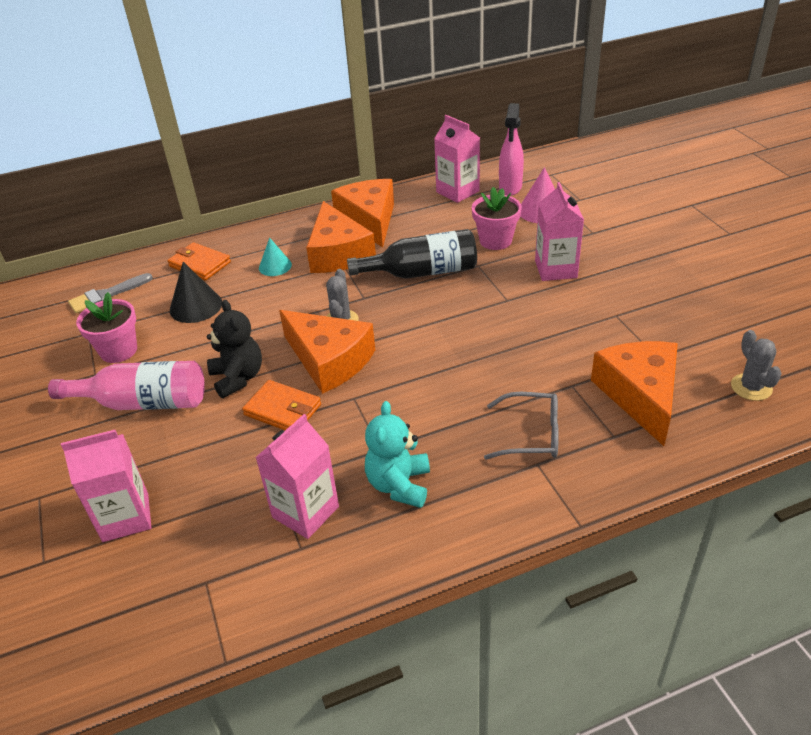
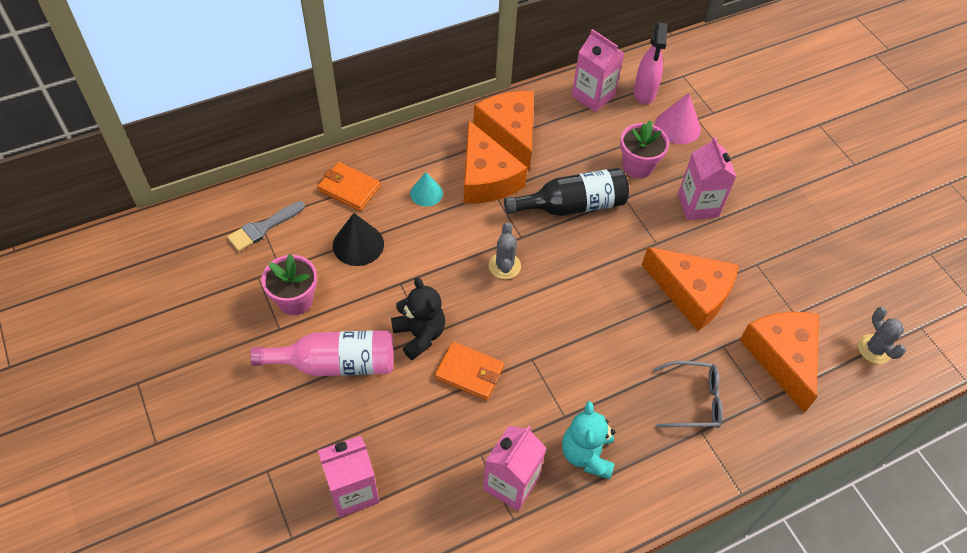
camera: 10 degrees left, 15 degrees up
(329, 360) = (501, 314): orange cheese -> orange cheese (692, 293)

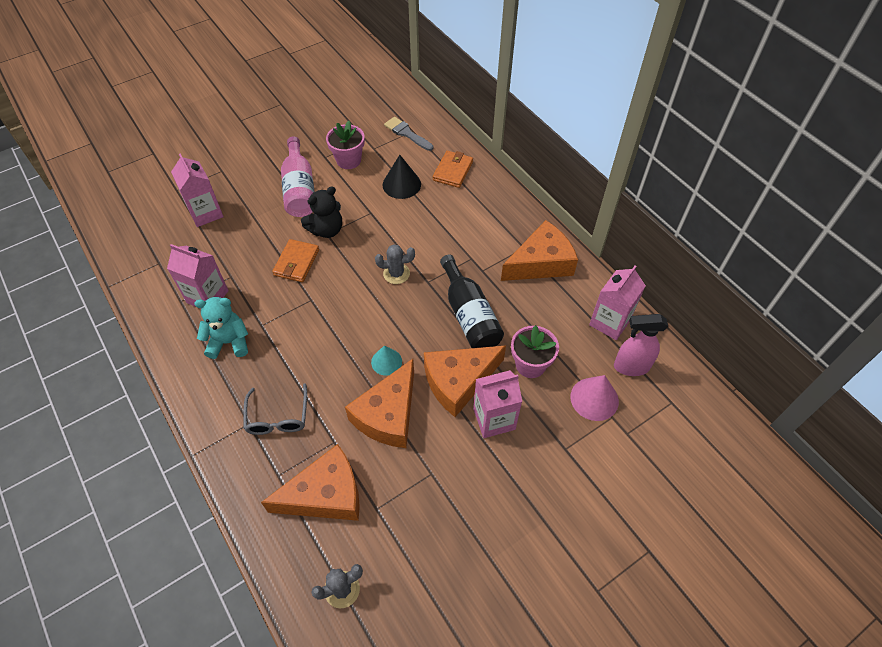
camera: 85 degrees right, 0 degrees up
(426, 193) = (459, 216): turquoise cone -> turquoise cone (386, 361)
(486, 178) = (485, 252): orange cheese -> orange cheese (458, 382)

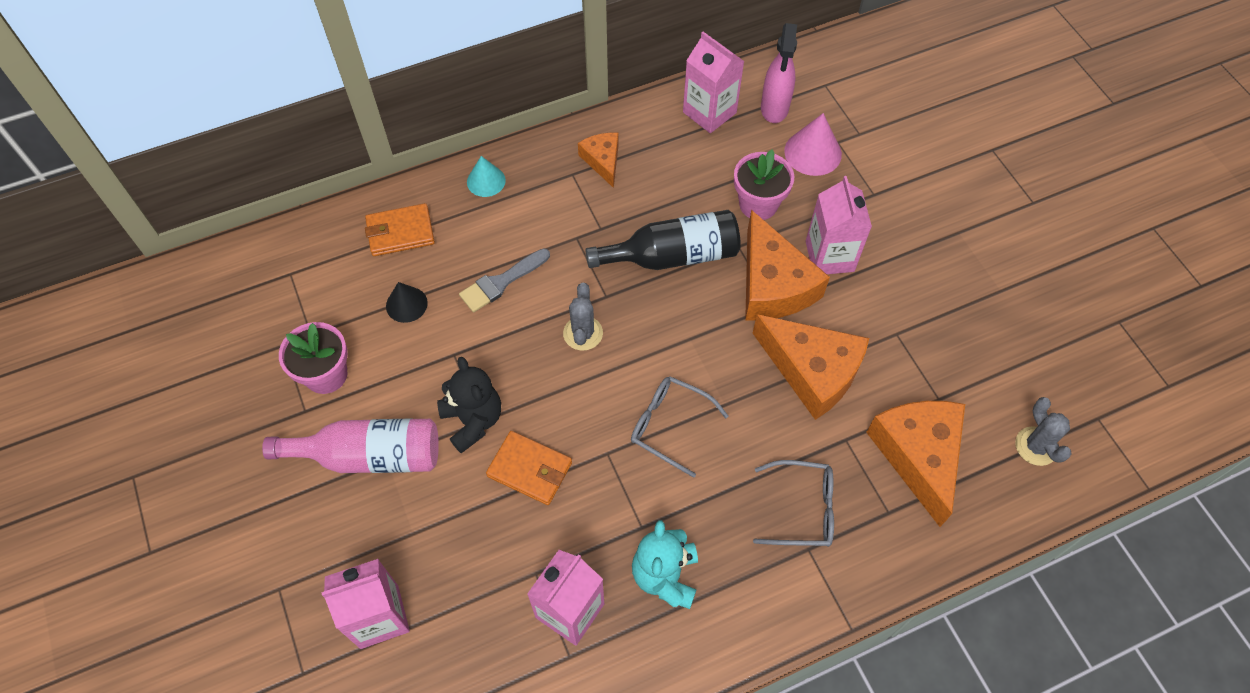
camera: 80 degrees left, 5 degrees up
(334, 331) = (669, 425): none -> grey glasses
(386, 361) = (731, 363): turquoise cone -> turquoise cone (486, 181)
(401, 184) = (406, 304): black cone -> black cone, size x0.67
(407, 133) = (293, 282): grey brush -> grey brush (501, 282)
(453, 171) = (400, 232): orange wallet -> orange wallet turned 45 degrees counterclockwise
(541, 263) = (602, 161): orange cheese -> orange cheese, size x0.54

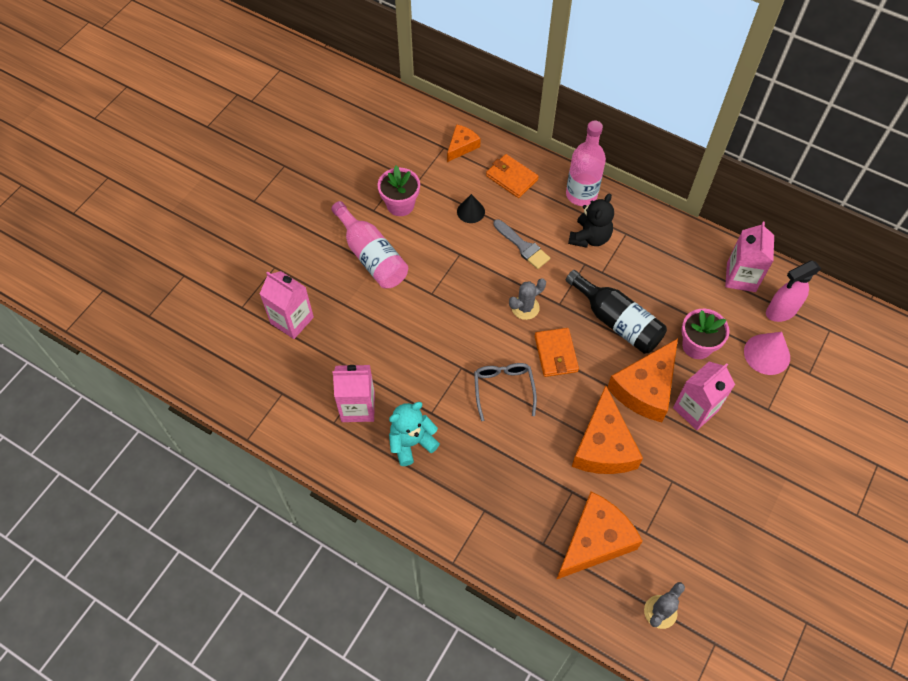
camera: 55 degrees right, 0 degrees up
(473, 420) = (428, 289): black teddy bear -> black teddy bear (589, 237)
(486, 181) = (581, 194): turquoise cone -> pink bottle
(501, 282) = (523, 246): grey brush -> grey brush turned 150 degrees counterclockwise
(530, 469) = (422, 335): orange wallet -> orange wallet (556, 354)
(602, 161) = (650, 243): orange cheese -> orange cheese (462, 146)
(802, 509) = (507, 492): grey glasses -> none

